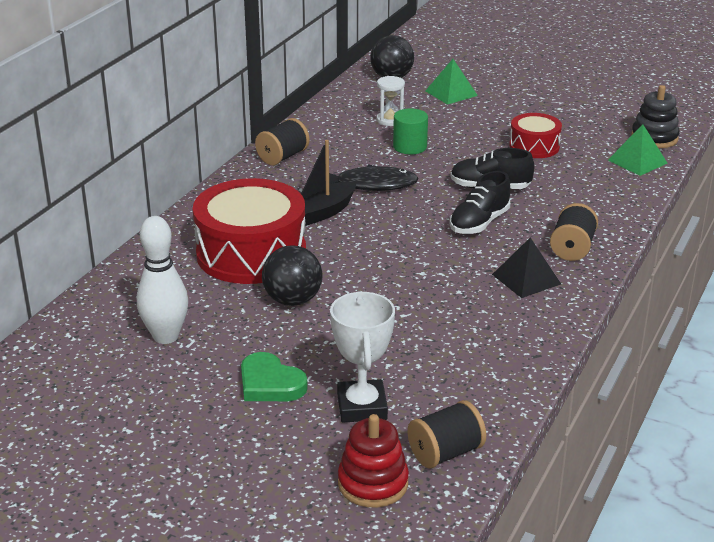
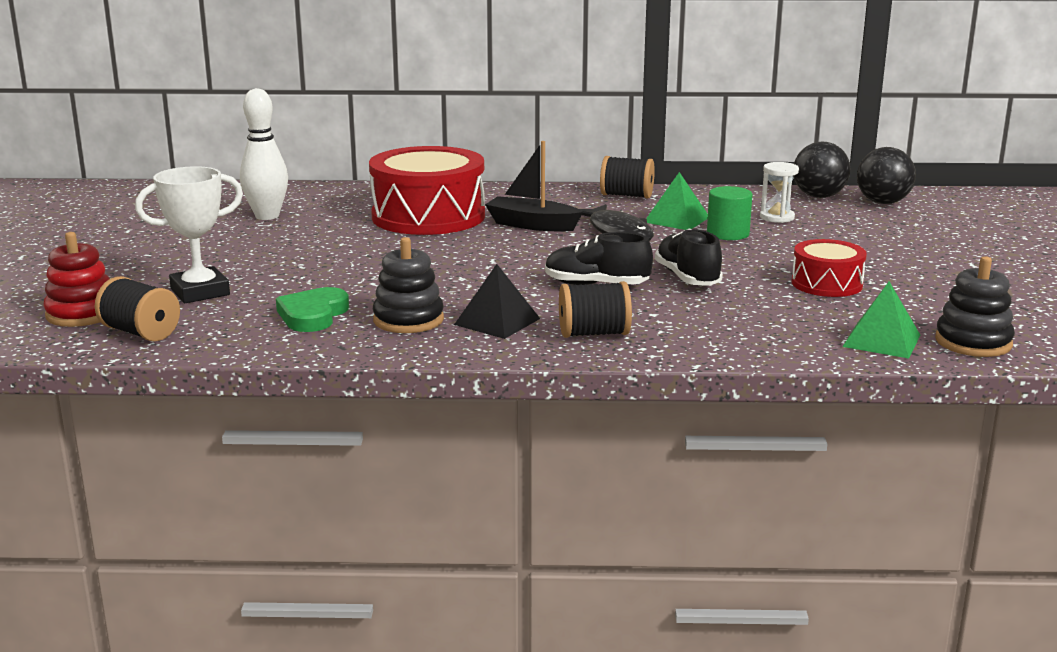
camera: 65 degrees right, 10 degrees down
(270, 383) = (218, 257): green heart -> green heart (313, 315)
(292, 300) = (360, 242): black ball -> black ball (818, 196)
(451, 93) = (895, 230): green pyramid -> green pyramid (677, 219)
(499, 315) = (408, 320): none -> black stacking toy

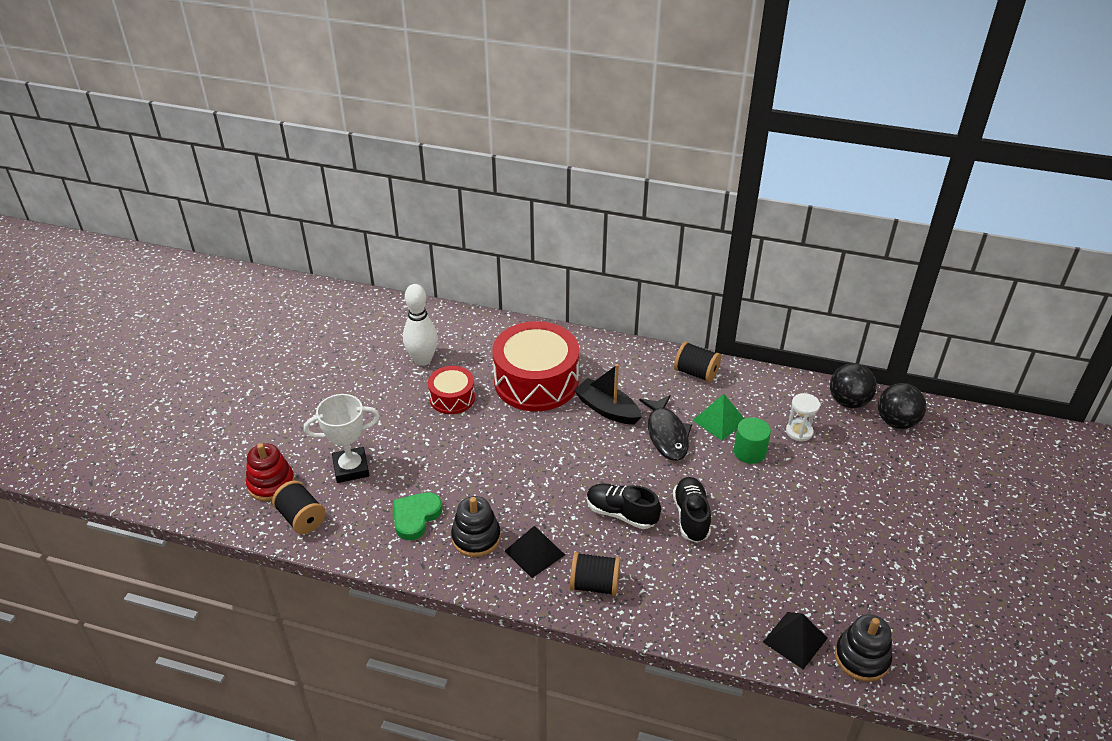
camera: 15 degrees right, 20 degrees up
(826, 284) = (791, 547): red drum -> red drum (452, 398)
(881, 340) = (795, 640): green pyramid -> black pyramid

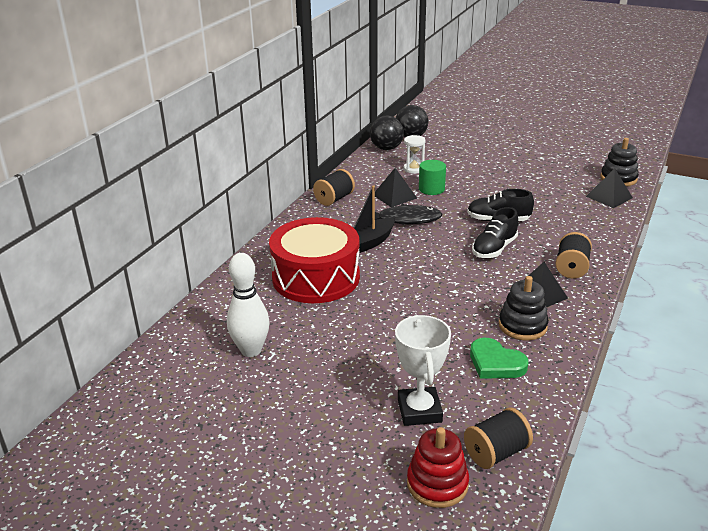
camera: 80 degrees left, 10 degrees down
(452, 398) = (323, 331): red drum -> none
(719, 421) = (394, 196): green pyramid -> black pyramid

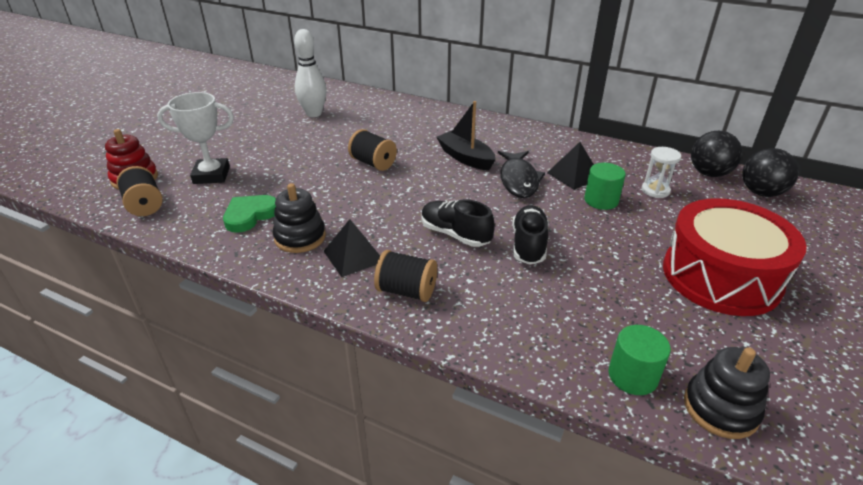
camera: 90 degrees right, 5 degrees up
(316, 277) = (406, 134): red drum -> red drum (721, 276)
(334, 199) = (557, 141): black spool -> black spool (373, 163)
(609, 197) = (632, 376): black pyramid -> green cylinder

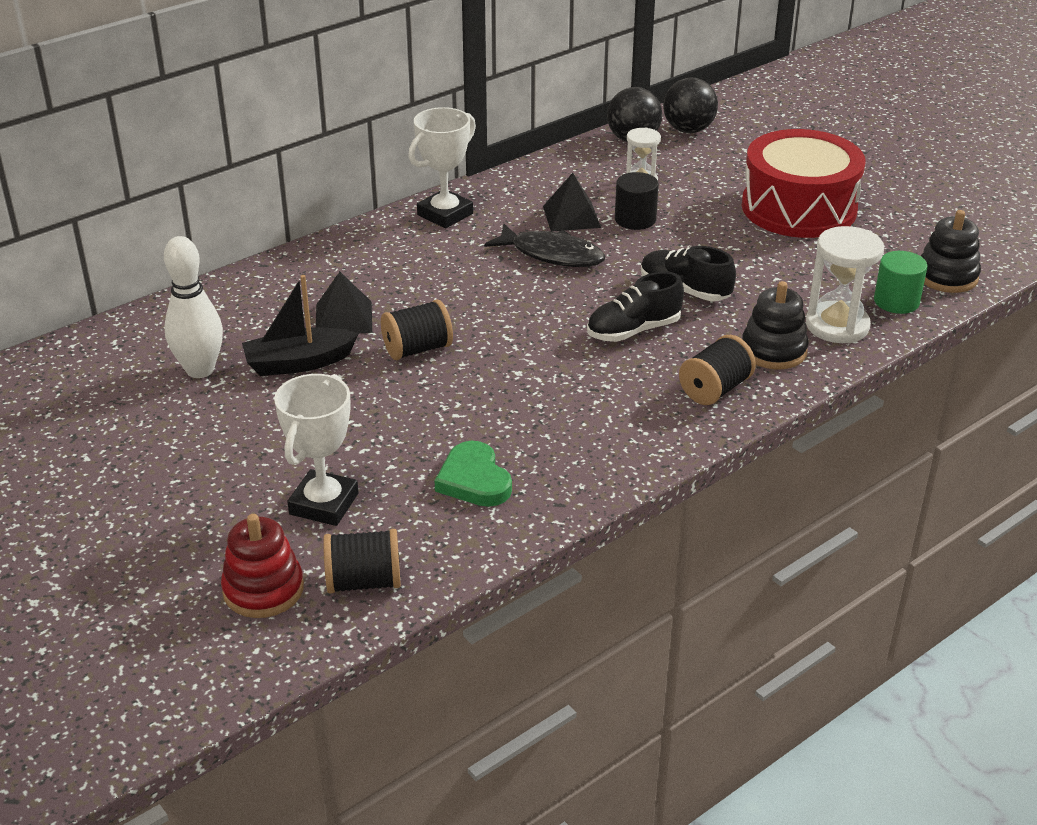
camera: 65 degrees left, 0 degrees up
(300, 237) = (559, 445): black stacking toy -> black stacking toy (773, 350)
(353, 256) = (628, 411): black pyramid -> black pyramid (344, 318)
(465, 158) = (467, 274): black boat -> black boat (298, 363)
(525, 134) = (445, 214): none -> white trophy
(553, 342) = (837, 326): none -> white hourglass
(601, 200) = (635, 219): green cylinder -> black cylinder

